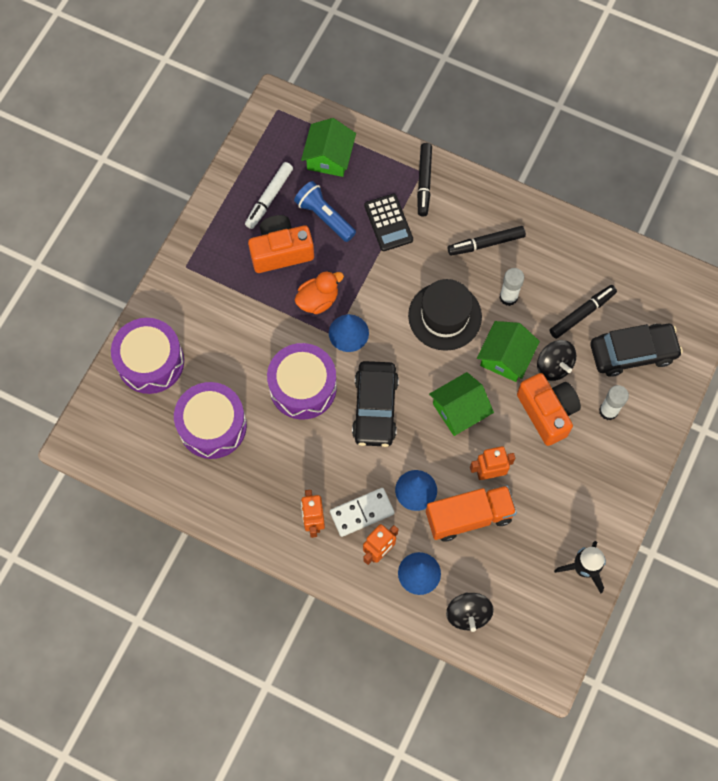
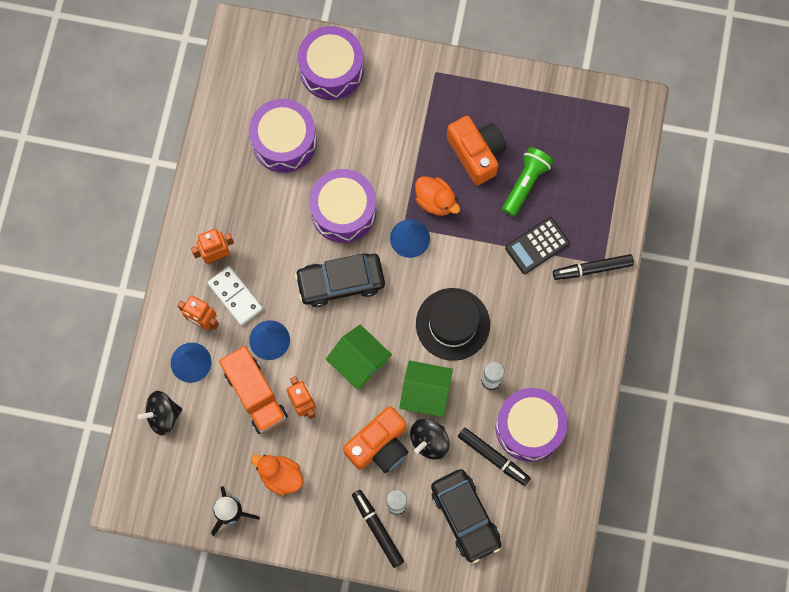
camera: 75 degrees right, 5 degrees up
(269, 198) = (529, 127): white marker -> none
(324, 217) = (525, 184): blue flashlight -> green flashlight
(329, 157) = (591, 171): green house -> none
(486, 243) = (542, 345): black marker -> black marker (377, 529)
(556, 512) = (280, 476): none -> orange duck
(561, 275) = (529, 427): none -> purple drum

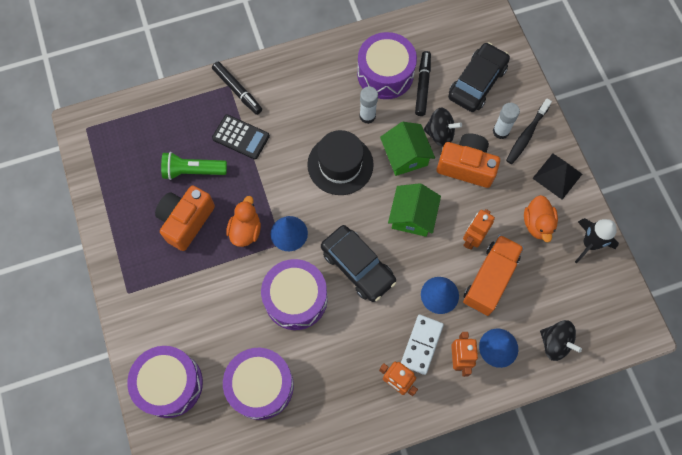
camera: 120 degrees left, 5 degrees down
(316, 530) = (557, 176): none -> black pyramid
(377, 529) = (526, 135): black marker -> black toothbrush

